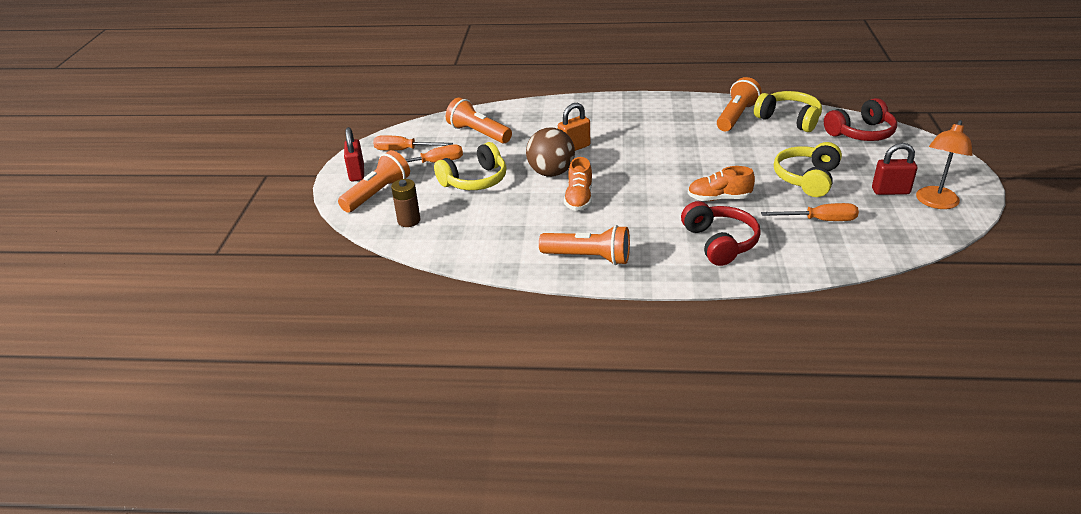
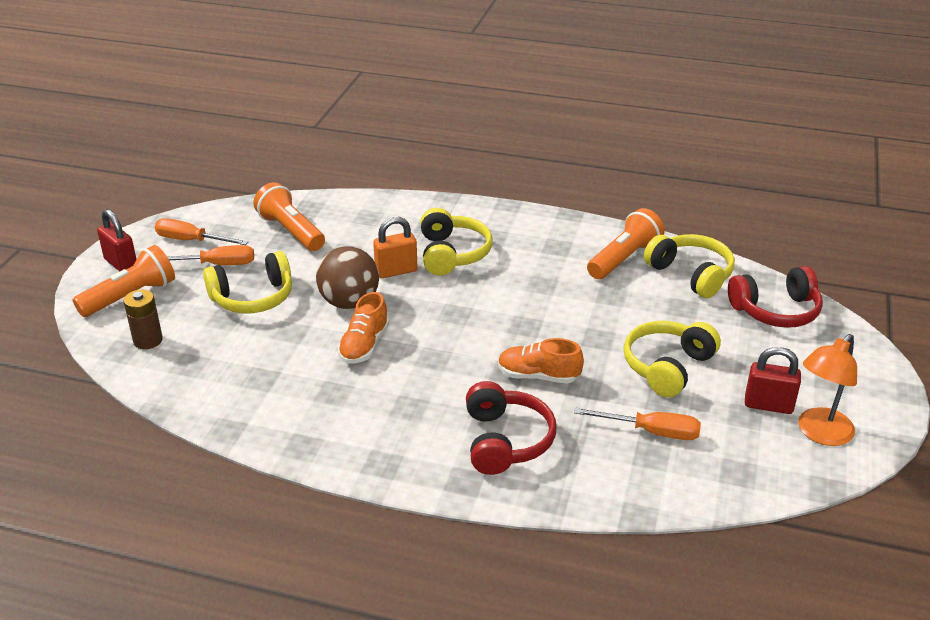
camera: 10 degrees right, 0 degrees up
(357, 173) = (121, 264): red padlock -> red padlock turned 45 degrees counterclockwise
(588, 257) = (333, 432): orange flashlight -> none
(609, 131) = (452, 254): none -> yellow headphones

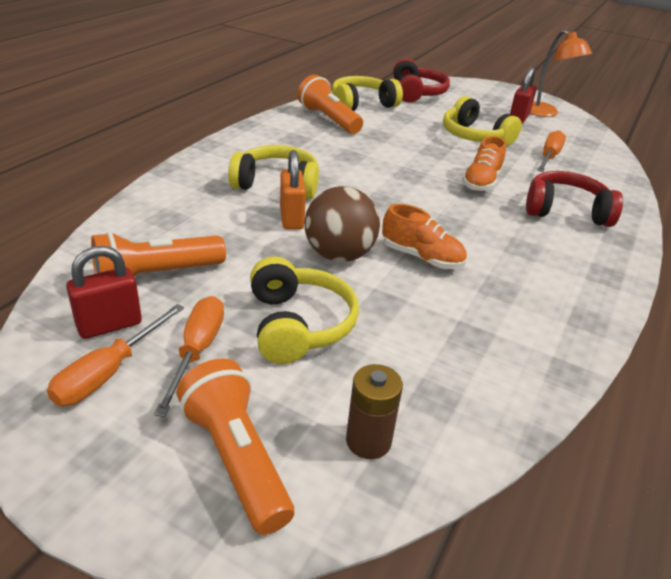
camera: 80 degrees left, 0 degrees up
(121, 264) = (122, 469): red padlock -> red padlock (109, 325)

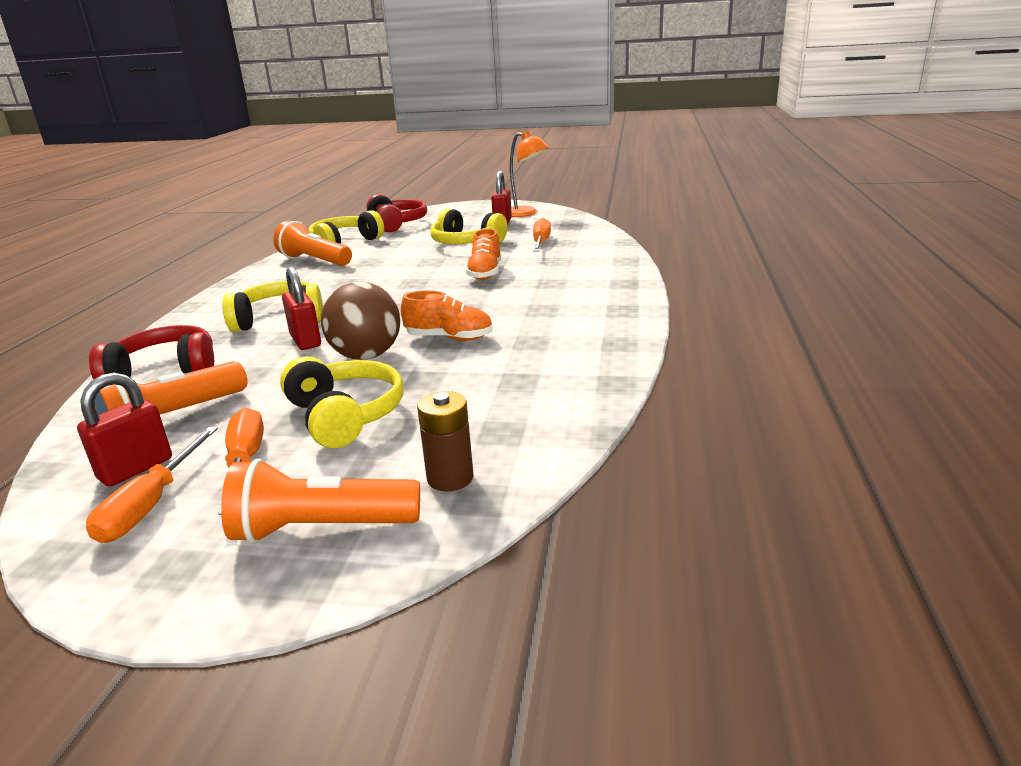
camera: 15 degrees left, 10 degrees down
(236, 458) = (321, 528): orange flashlight -> orange flashlight turned 45 degrees counterclockwise
(291, 218) = (305, 341): orange padlock -> red padlock
(565, 211) = (570, 276): red headphones -> red headphones (164, 372)

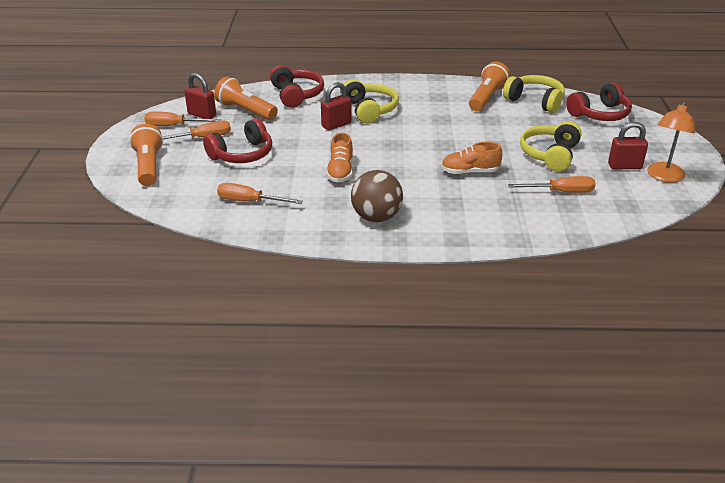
camera: 80 degrees right, 10 degrees up
(345, 415) = (242, 154): yellow headphones -> red headphones
(366, 356) = (314, 148): brown ball -> brown ball (376, 217)
(450, 478) = (179, 191): brown battery -> none
(511, 403) = (249, 201): none -> orange screwdriver

